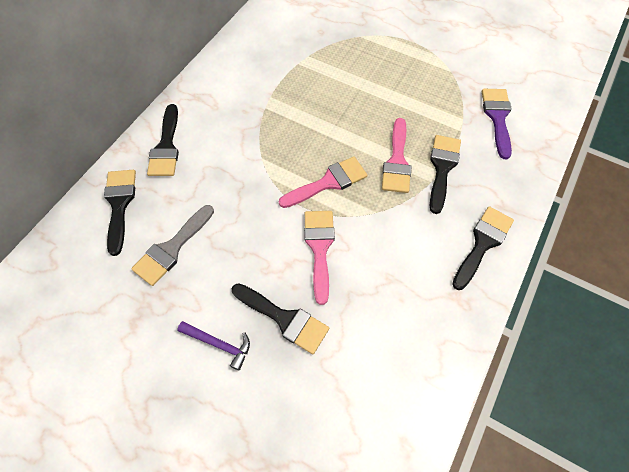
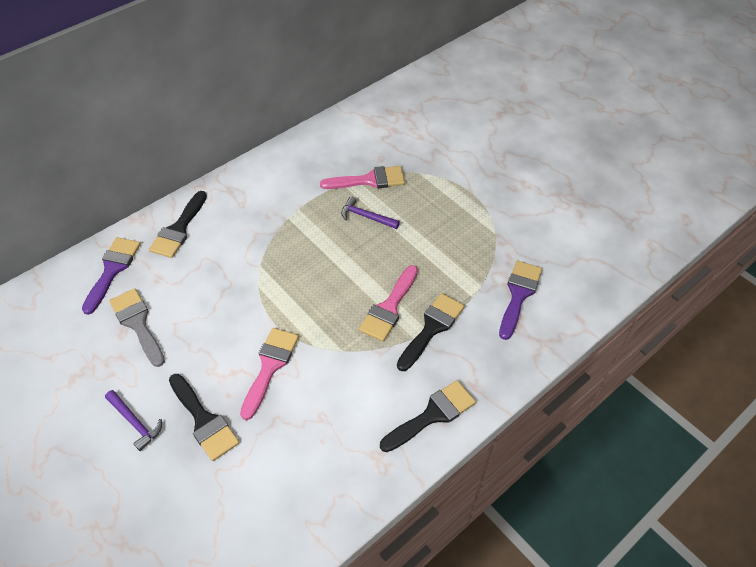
camera: 20 degrees right, 10 degrees down
(119, 205) = (112, 270): black brush -> purple brush
(172, 248) = (138, 323): grey brush -> grey brush turned 90 degrees clockwise
(328, 182) = (310, 307): pink brush -> pink brush (369, 180)
(334, 87) = (366, 216): none -> purple hammer

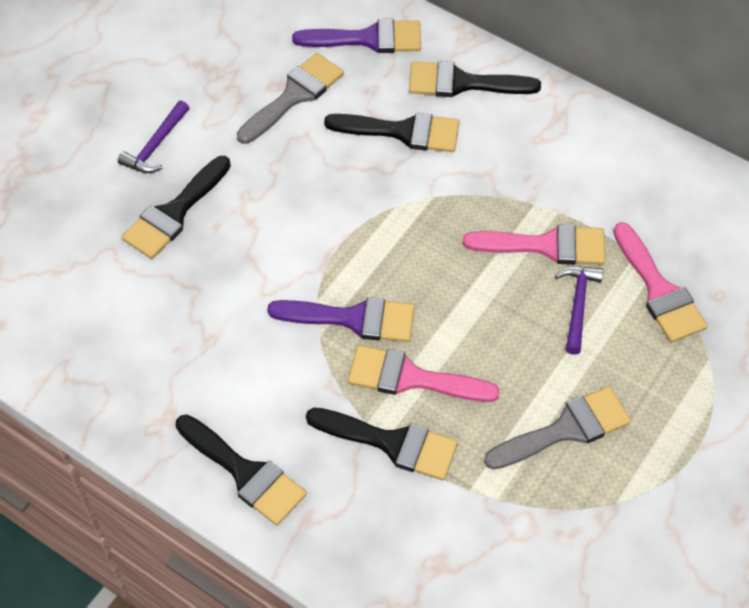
camera: 75 degrees right, 5 degrees up
(201, 269) = (402, 132): none -> black brush
(270, 367) = (269, 259): pink brush -> pink brush (546, 246)
(445, 243) = (565, 429): none -> grey brush
(518, 295) = (496, 559): purple brush -> purple brush (353, 319)

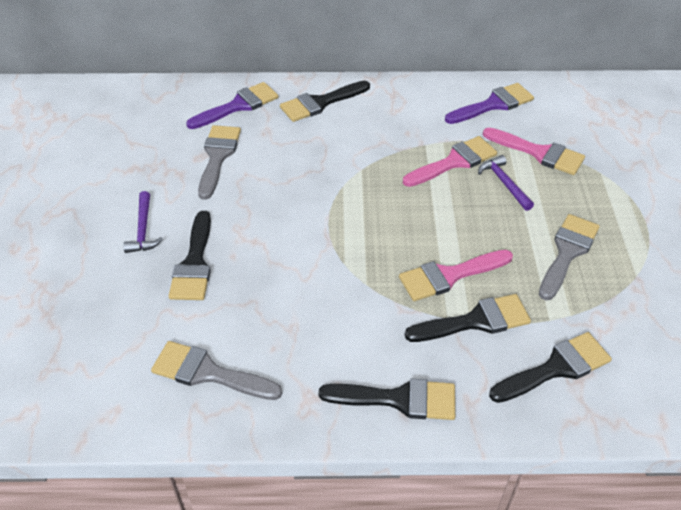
camera: 35 degrees left, 10 degrees down
(100, 338) = (208, 373): none -> grey brush
(353, 319) = (378, 262): purple brush -> purple brush (493, 104)
(402, 132) = (308, 144): black brush -> black brush (555, 368)

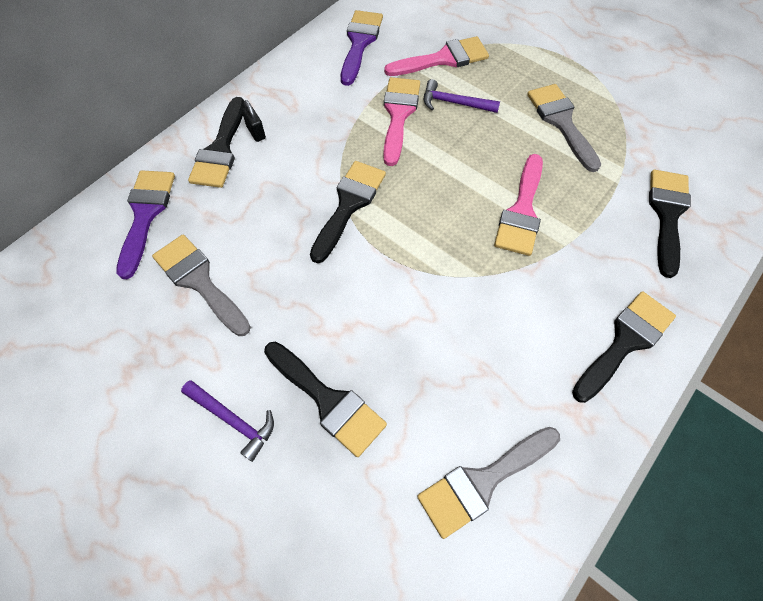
camera: 50 degrees left, 15 degrees up
(352, 108) = (256, 132): none -> black padlock
(475, 321) = (583, 229): black brush -> black brush (349, 205)

